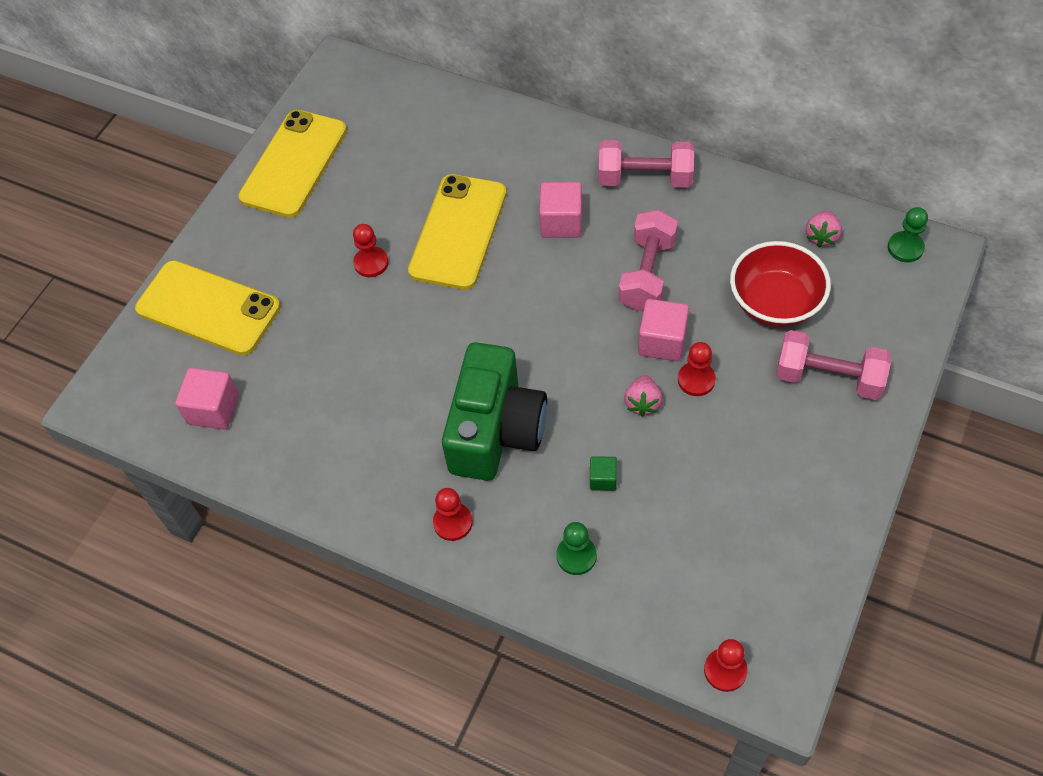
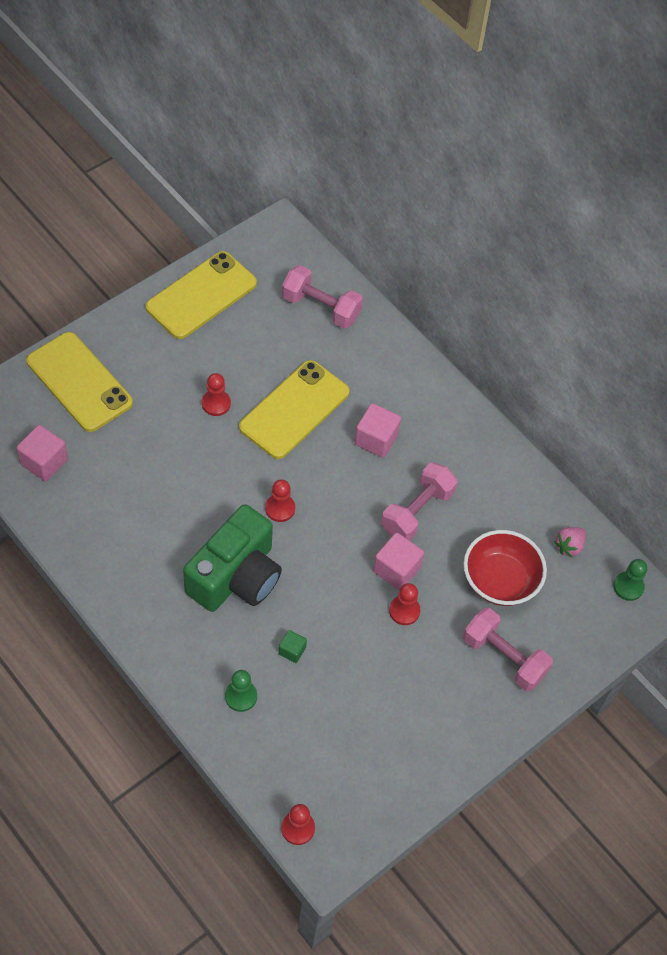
camera: 15 degrees right, 0 degrees up
(453, 522) = (167, 629): red pawn -> red pawn (280, 508)
(642, 403) = (354, 608): pink strawberry -> none
(645, 178) = (461, 434): pink dumbbell -> pink dumbbell (321, 307)

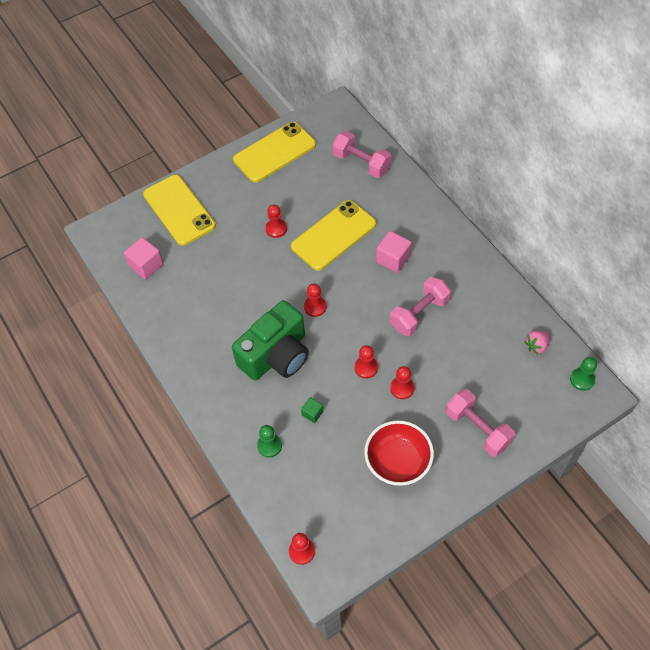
camera: 15 degrees right, 0 degrees up
(355, 586) = (366, 368): none -> red pawn
(396, 569) = (399, 356): pink cube -> none
(500, 581) = (479, 369): red bowl -> red bowl (398, 462)

